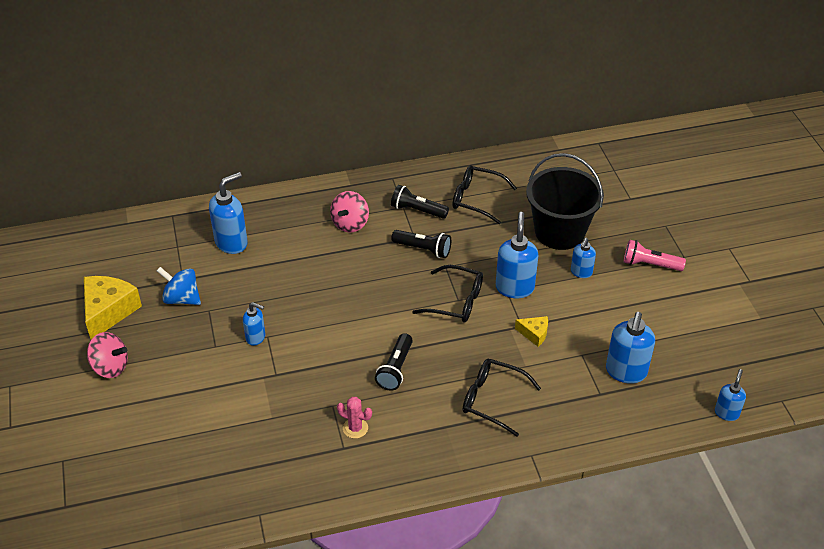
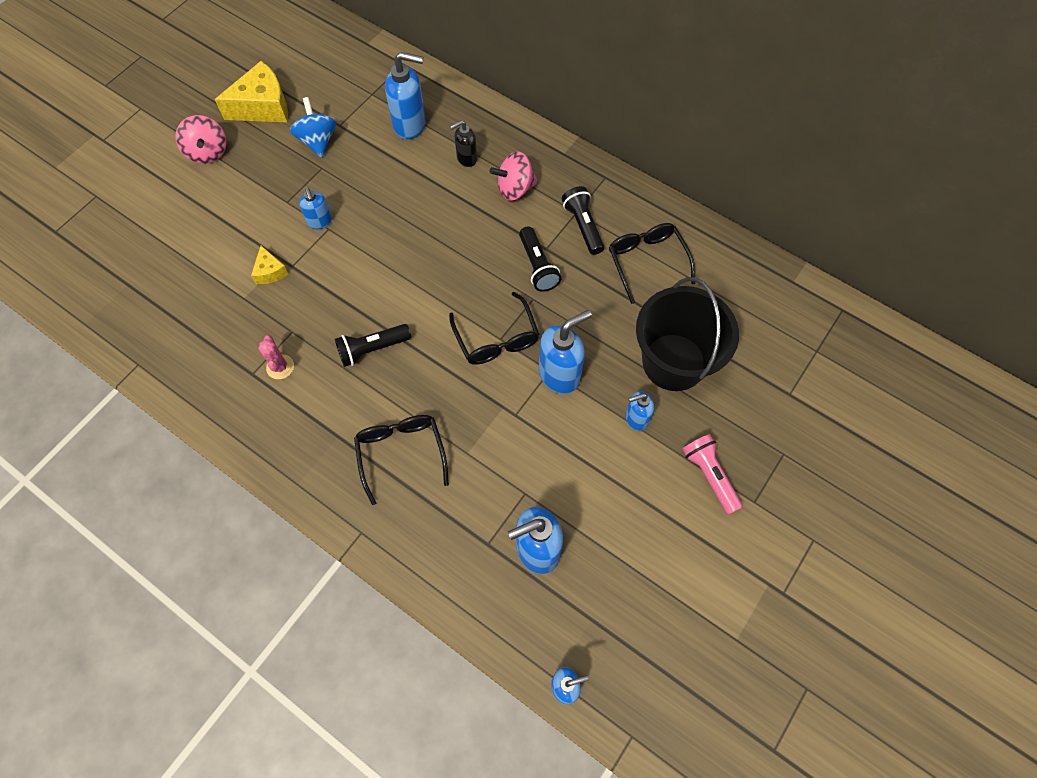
camera: 50 degrees right, 20 degrees up
(296, 232) = (466, 159): none -> black soap dispenser
(534, 334) = (515, 432): yellow cheese -> yellow cheese (270, 271)

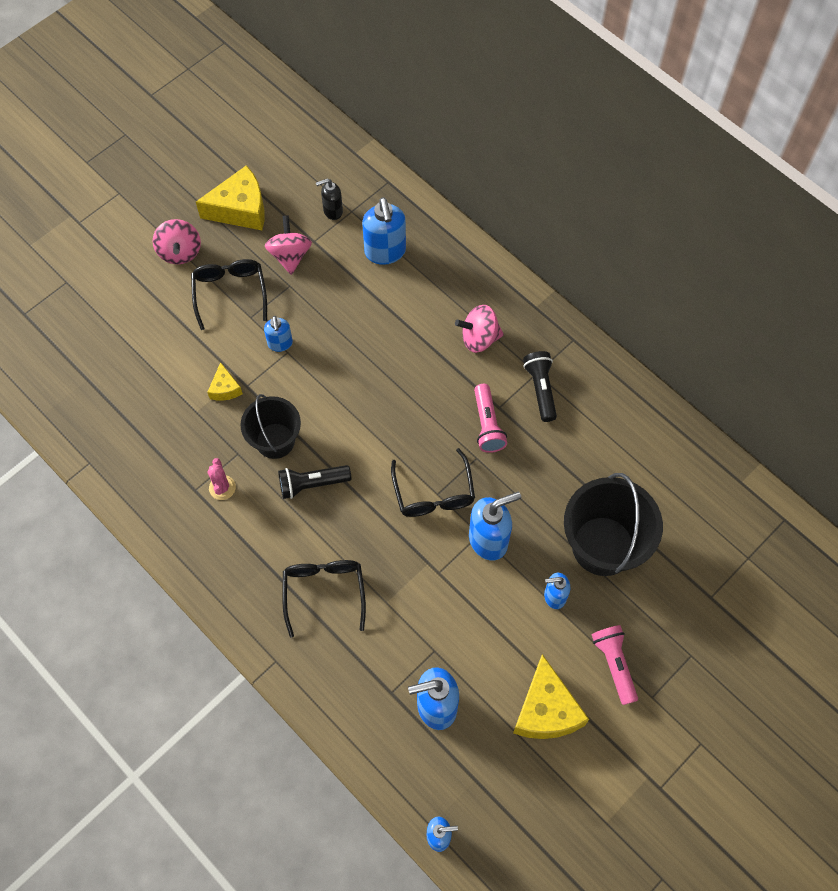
camera: 10 degrees right, 0 degrees up
(318, 141) = (290, 255): blue spinning top -> pink spinning top
(328, 313) = (275, 441): none -> black bucket
(410, 125) = (385, 252): blue soap dispenser -> blue soap dispenser turned 60 degrees clockwise
(466, 159) = (436, 298): black soap dispenser -> black soap dispenser (332, 211)
(537, 266) = (487, 425): black flashlight -> pink flashlight
(647, 261) = (597, 437): black glasses -> black glasses (230, 293)
(650, 533) = (546, 710): none -> yellow cheese

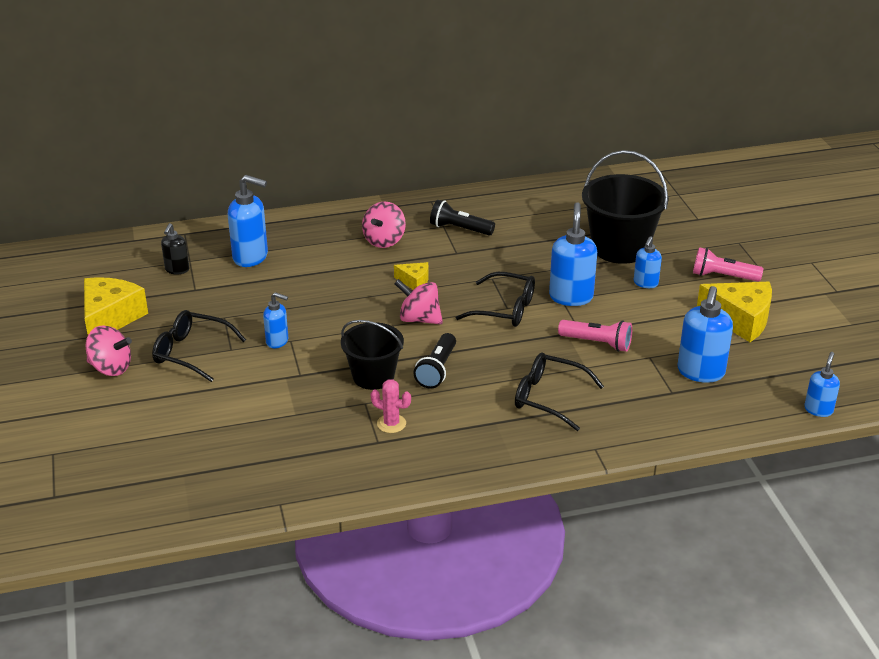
camera: 60 degrees left, 30 degrees down
(225, 388) = (289, 388): yellow cheese -> yellow cheese (414, 281)
(290, 255) = (194, 306): pink spinning top -> pink spinning top (419, 319)
(487, 425) = (467, 263): pink flashlight -> pink flashlight (597, 343)

